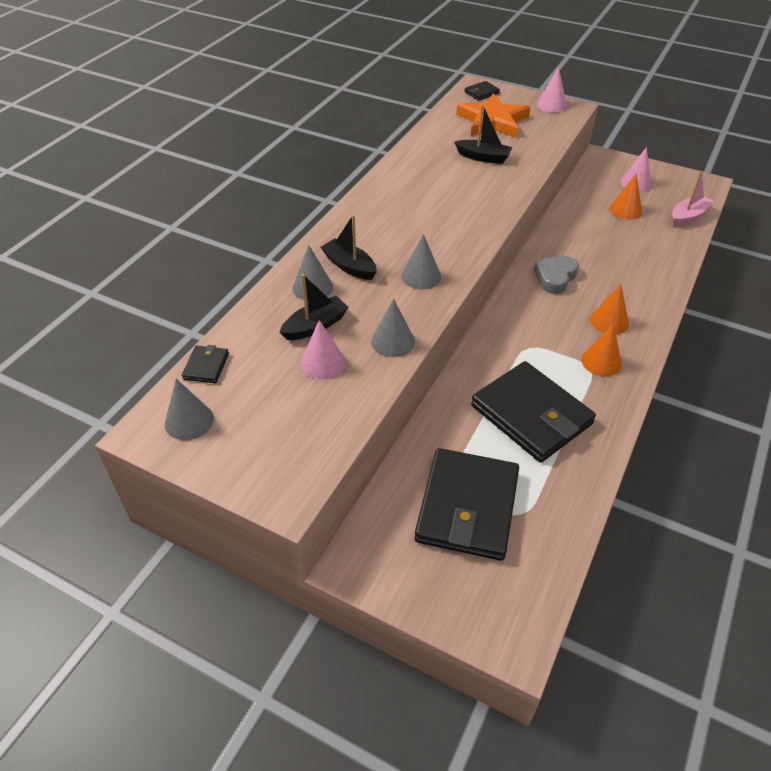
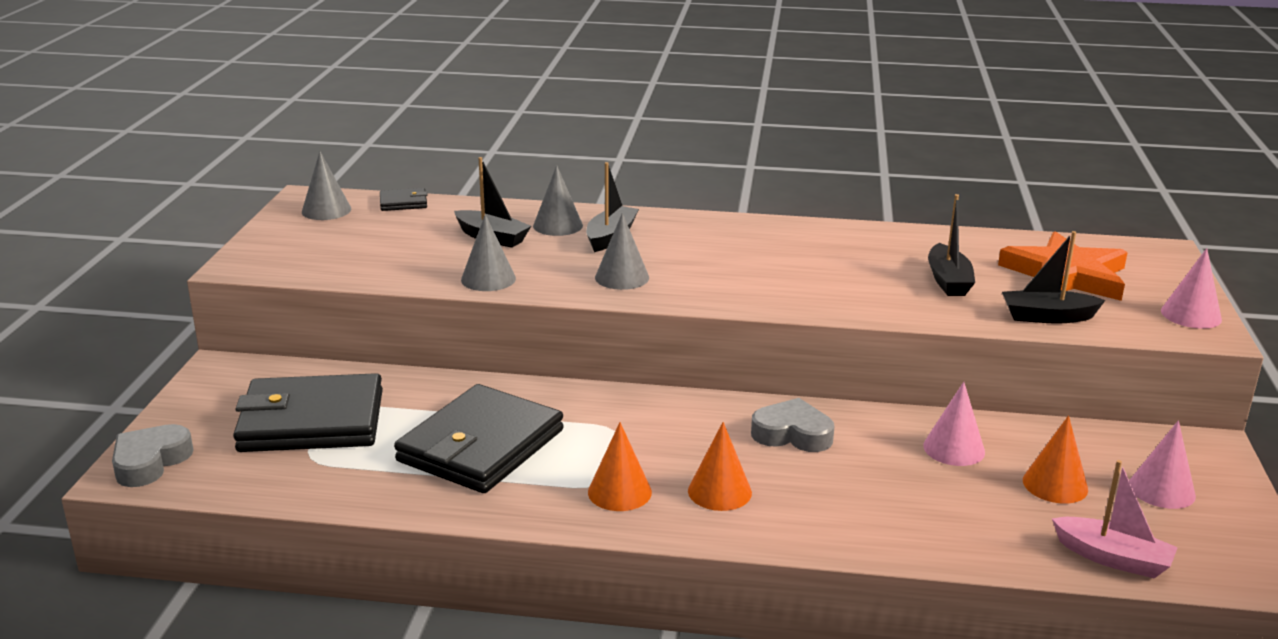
camera: 70 degrees right, 20 degrees down
(323, 363) = (434, 250): pink cone -> pink cone (954, 449)
(481, 93) = (1146, 257): black wallet -> none
(500, 625) = (150, 462): none -> grey heart
(539, 143) = (1047, 317): none -> black boat

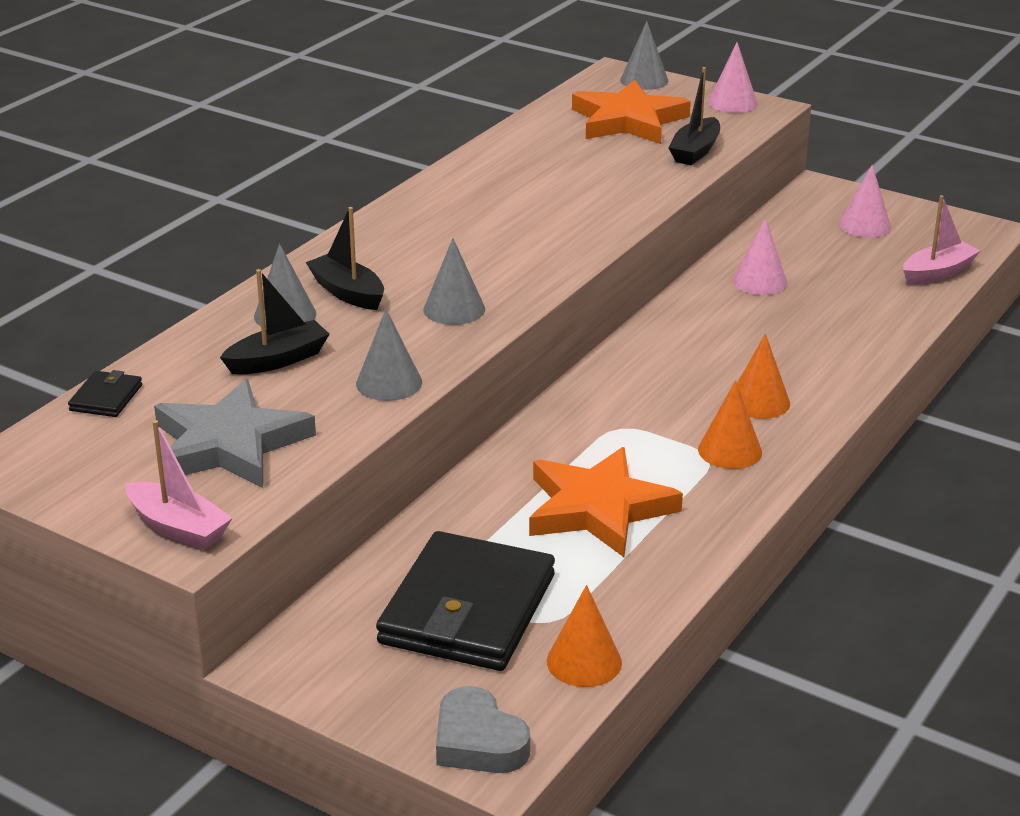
camera: 65 degrees left, 5 degrees up
(257, 258) = (178, 528): none -> pink boat
(326, 210) = (69, 456): grey cone -> grey cone (644, 80)
(368, 249) = (229, 444): none -> grey star
(481, 446) = (598, 508): black wallet -> orange star
(792, 434) = (689, 343): grey heart -> none
(948, 281) = (598, 167): black boat -> none
(1055, 484) = (835, 260): orange cone -> orange cone (584, 661)

